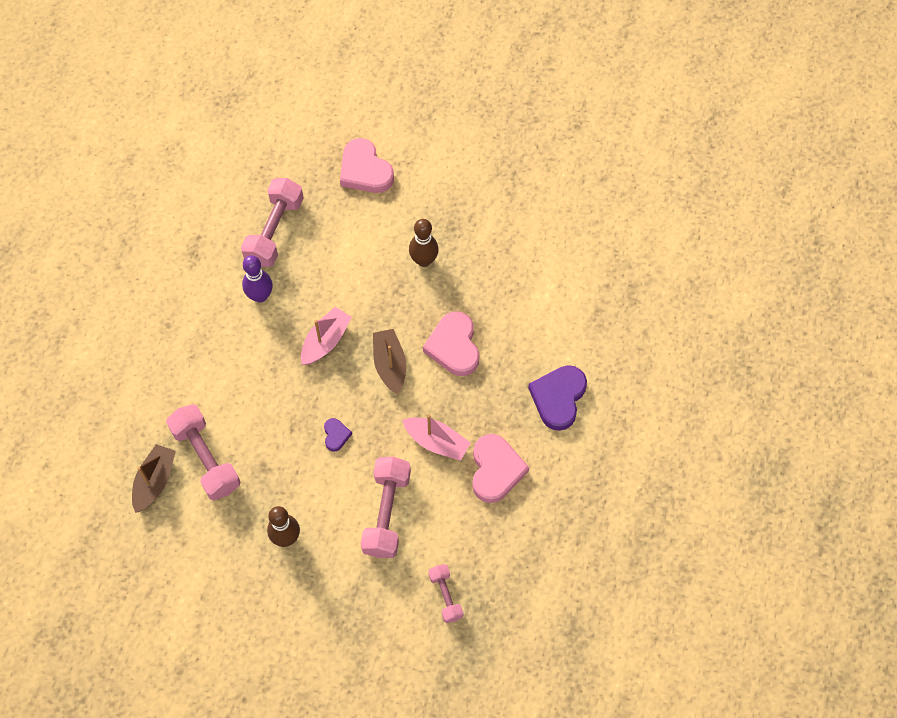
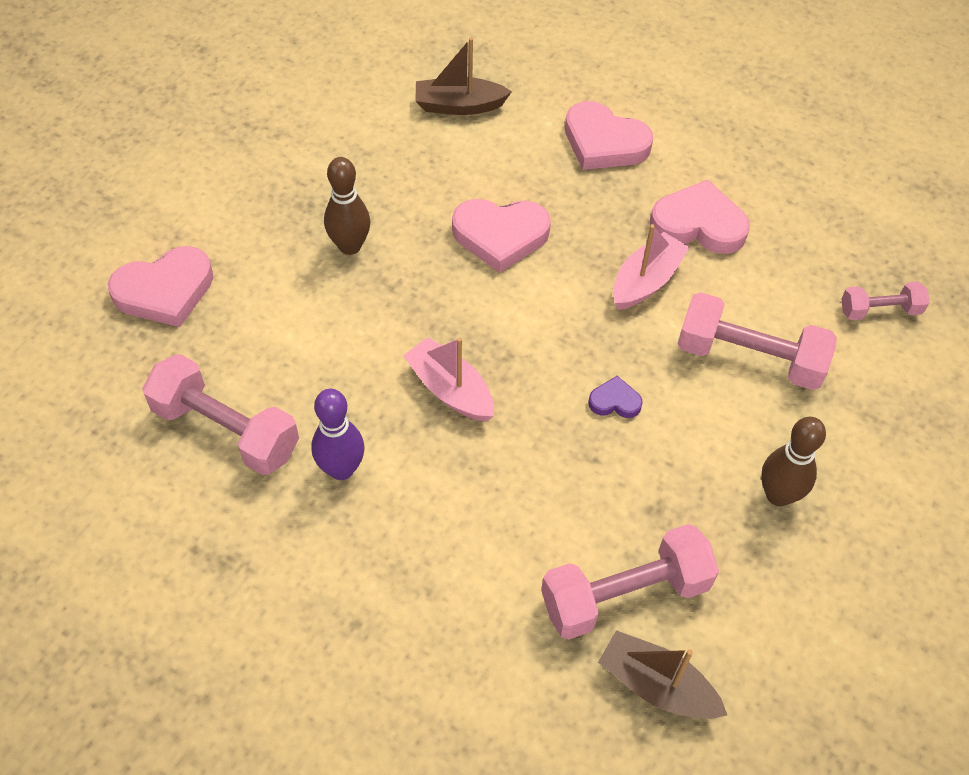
camera: 80 degrees left, 10 degrees down
(390, 364) = (511, 315): brown boat -> brown boat (459, 106)
(558, 398) = (604, 142): purple heart -> pink heart

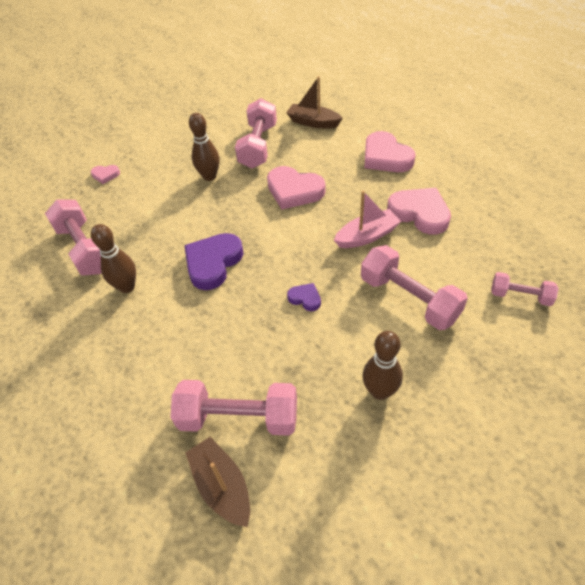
camera: 30 degrees right, 5 degrees down
(165, 291) = (105, 175): pink heart -> pink heart, size x0.49
(341, 469) = (127, 287): purple bowling pin -> brown bowling pin
(396, 171) = (258, 146): none -> pink dumbbell
(450, 390) = (213, 263): pink boat -> purple heart

